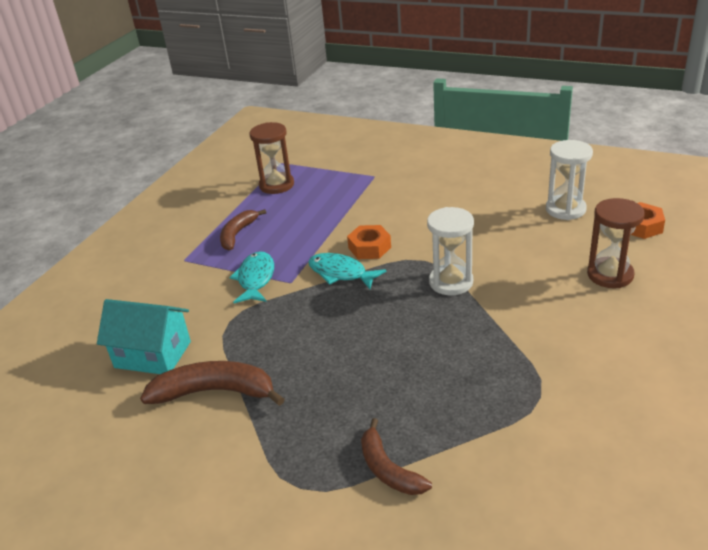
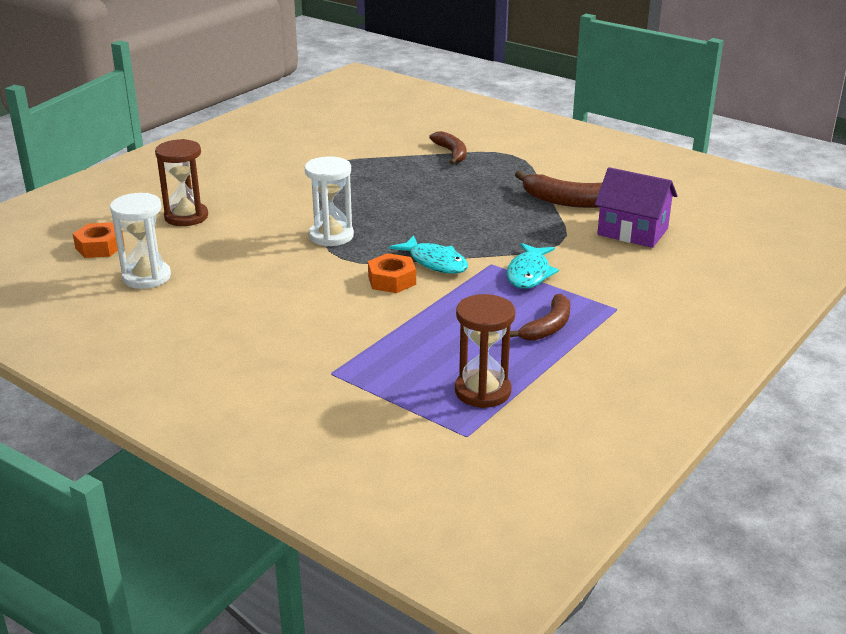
camera: 170 degrees left, 5 degrees down
(153, 354) = (632, 231): turquoise house -> purple house

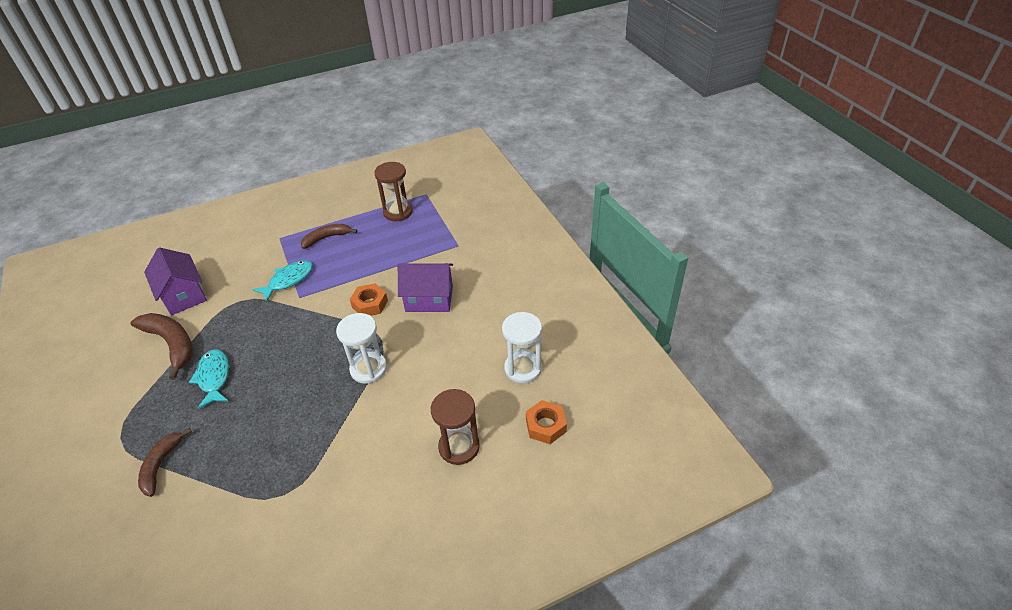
camera: 150 degrees left, 15 degrees up
(317, 304) = (429, 299): none -> purple house
(435, 262) = (329, 311): turquoise fish -> turquoise fish (214, 377)

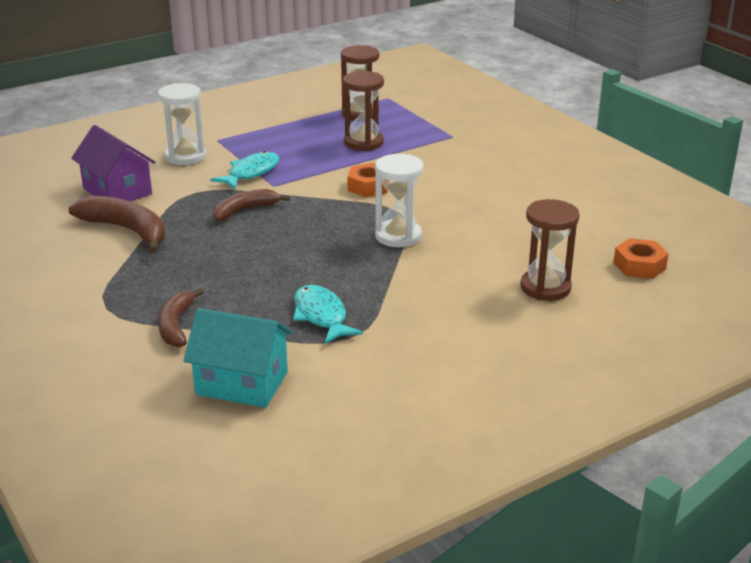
camera: 10 degrees left, 15 degrees down
(180, 544) = (242, 383): none -> turquoise house
(214, 377) = (201, 254): turquoise fish -> turquoise fish (321, 316)
(326, 238) = (280, 137): brown banana -> brown banana (245, 210)
(387, 249) = (363, 142): none -> brown hourglass
(429, 299) = (441, 179): purple house -> none
(523, 368) = (587, 225): white hourglass -> white hourglass (185, 156)

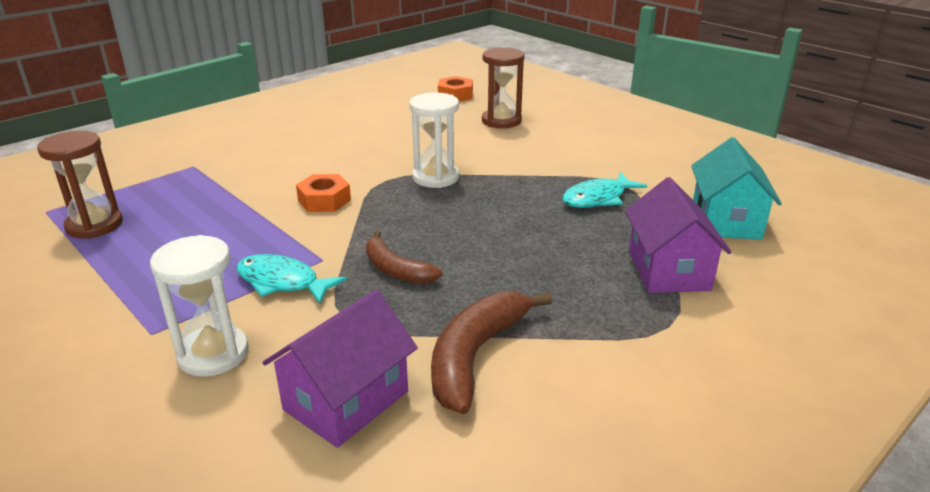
camera: 100 degrees left, 0 degrees up
(176, 325) = (668, 270): brown banana -> purple house
(363, 142) = (197, 214): brown hourglass -> none

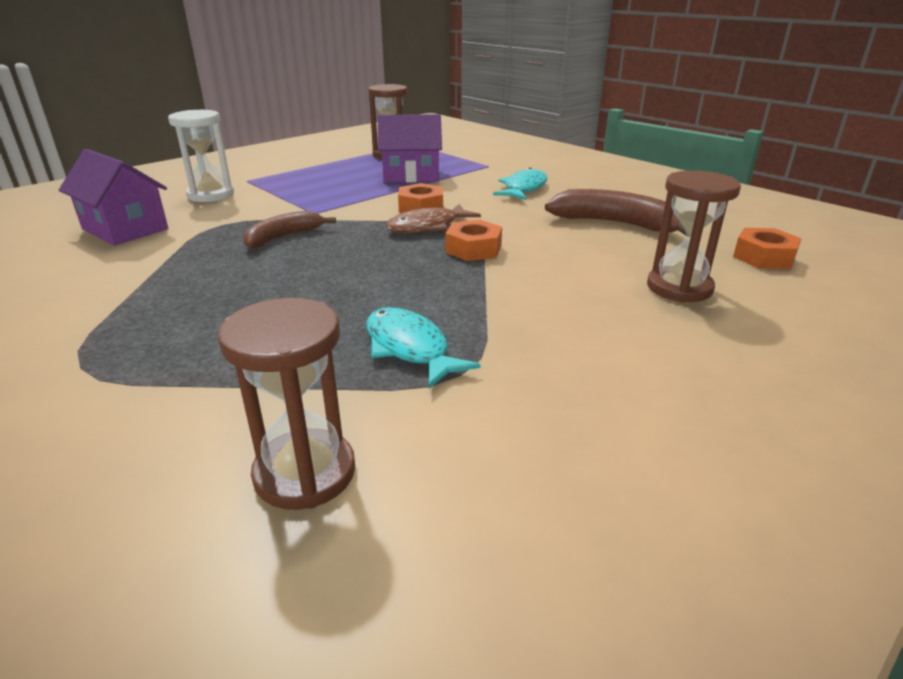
camera: 90 degrees right, 0 degrees up
(282, 282) = (286, 204): turquoise fish -> turquoise fish (523, 188)
(380, 196) = (428, 227): none -> brown fish
(435, 177) = (473, 249): white hourglass -> orange nut
(475, 356) = (130, 267): brown banana -> brown banana (615, 224)
(668, 270) = (190, 383): purple house -> purple house (411, 175)
(726, 221) = (305, 473): turquoise house -> brown hourglass

